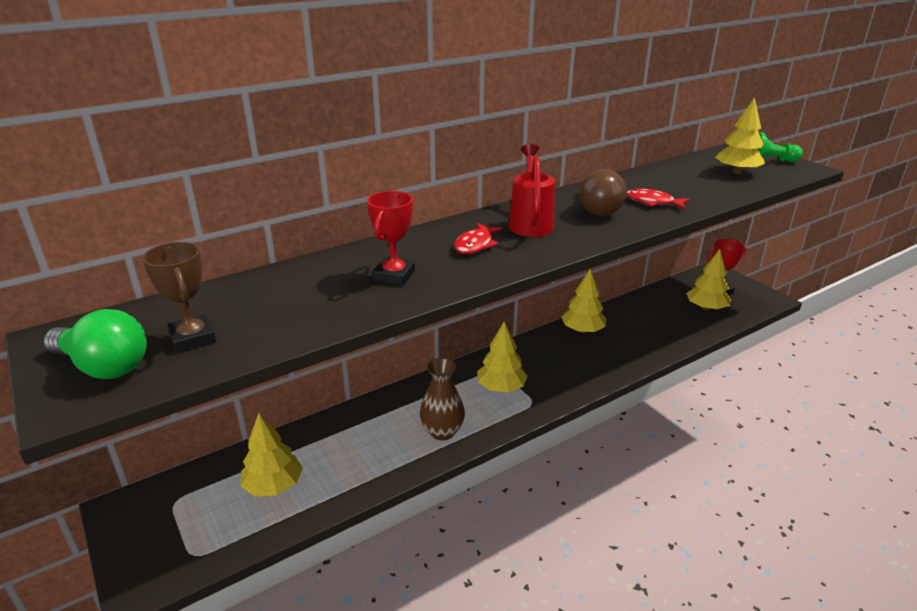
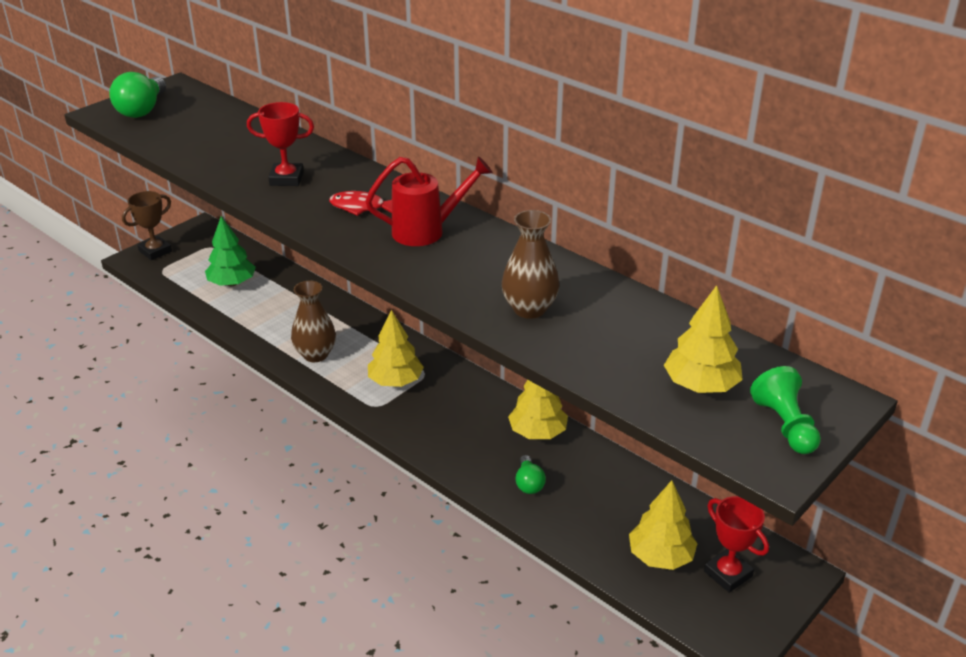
camera: 75 degrees right, 5 degrees up
(192, 338) = (178, 126): brown trophy -> brown trophy (155, 251)
(273, 485) = (232, 283): yellow tree -> green tree
(597, 209) = (488, 270): brown light bulb -> none
(637, 343) = (529, 483): none -> green light bulb
(653, 202) = (529, 309): red fish -> brown vase

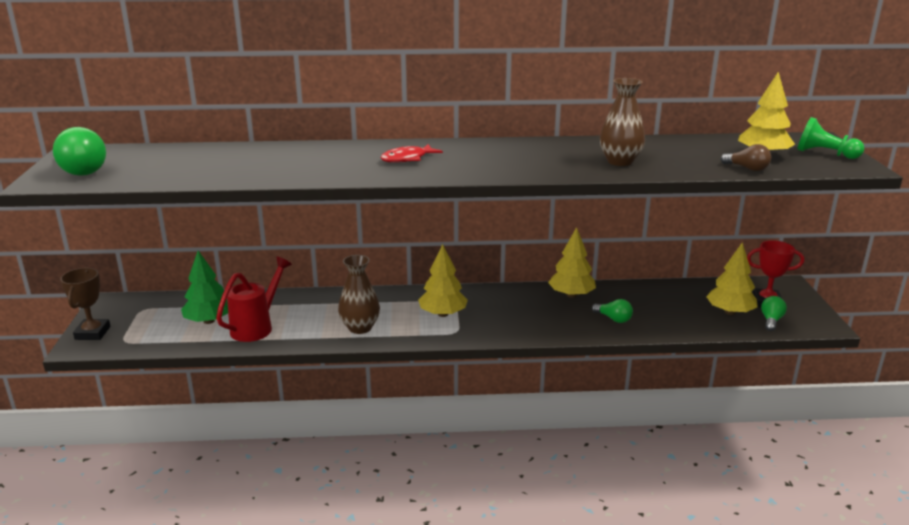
camera: 45 degrees left, 10 degrees down
(286, 179) = (316, 164): red trophy -> none
(427, 231) = (478, 154): red watering can -> red watering can (257, 327)
(635, 392) = (747, 168): none -> brown light bulb
(686, 597) = (771, 321): none -> green light bulb

